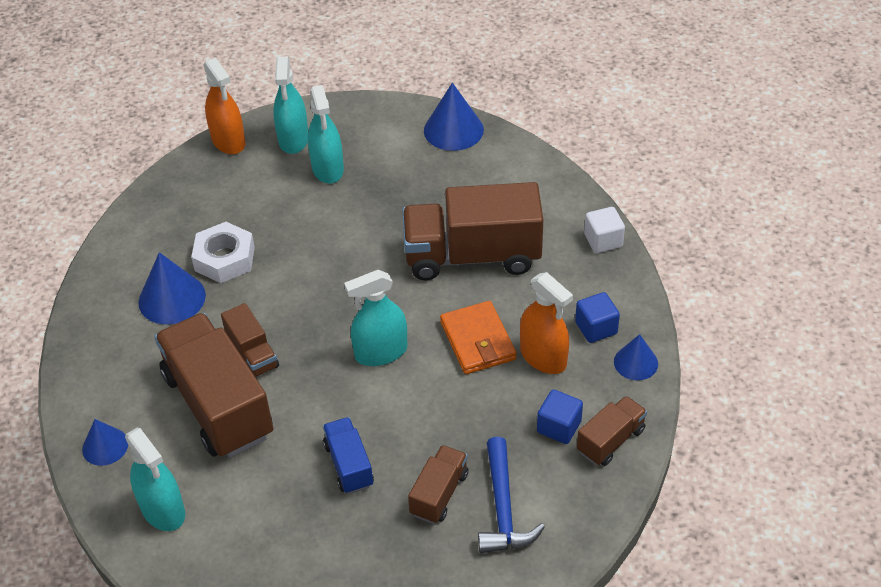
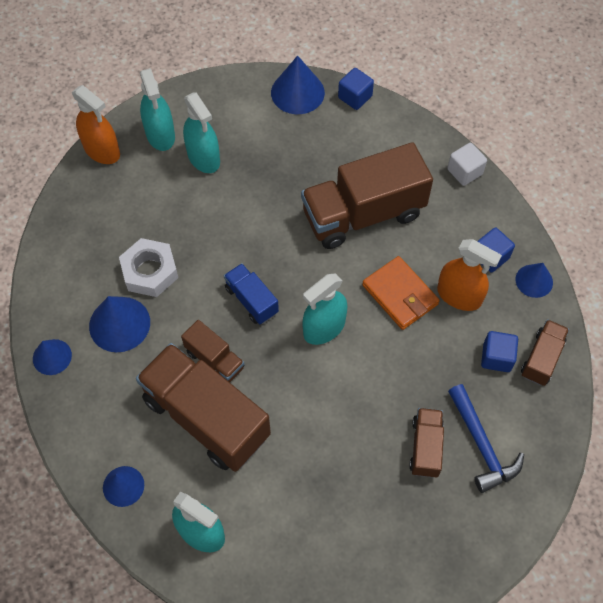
camera: 20 degrees left, 15 degrees up
(91, 312) = (52, 357): none -> blue cone
(349, 465) = (341, 442): blue truck -> blue truck (251, 300)
(513, 146) = (355, 97): none -> blue cube

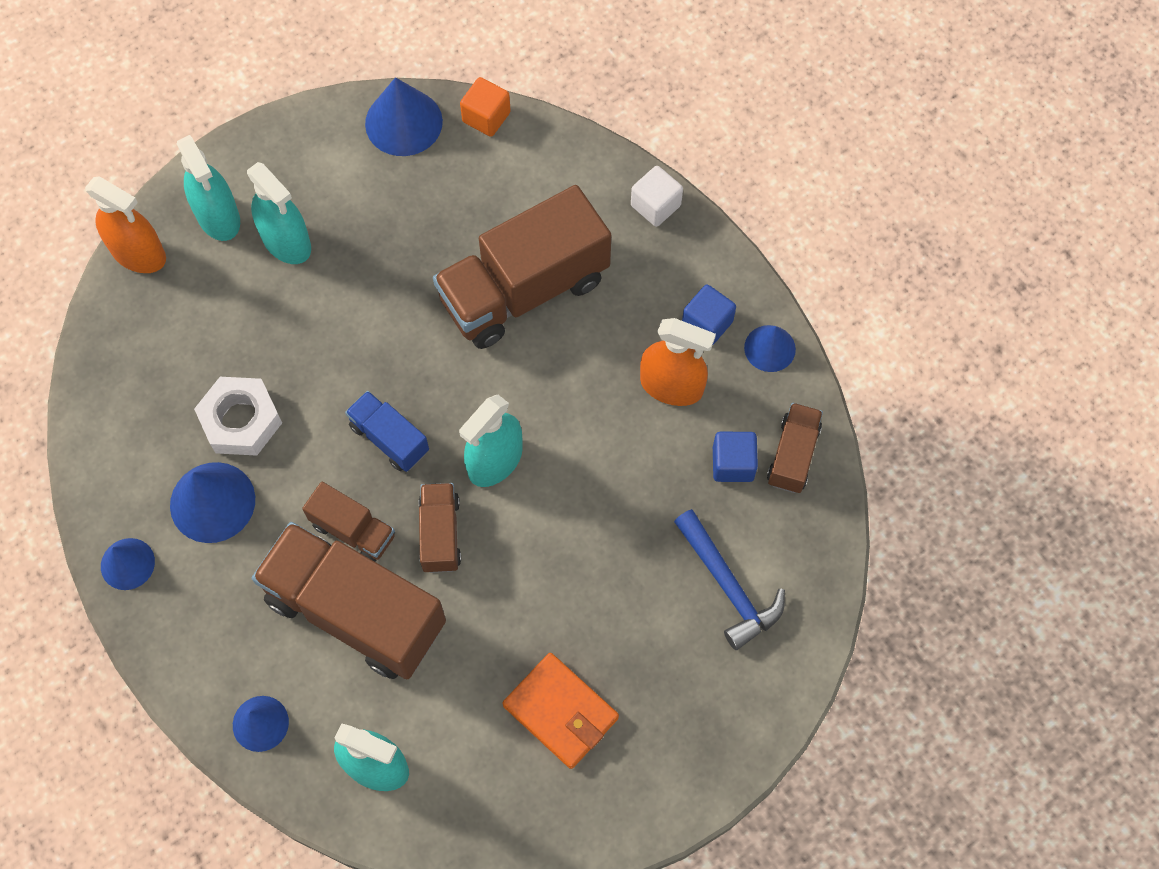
camera: 10 degrees left, 5 degrees up
(355, 97) = (486, 117): blue cube -> orange cube
(400, 295) = (591, 398): orange wallet -> orange wallet (560, 712)
(425, 447) = (655, 602): brown truck -> brown truck (440, 534)

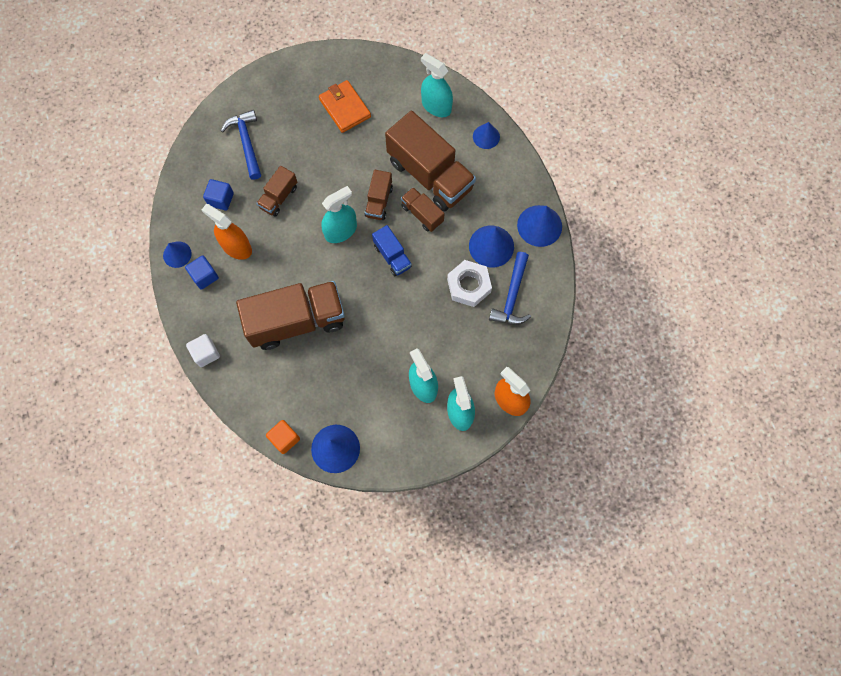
camera: 165 degrees left, 5 degrees up
(127, 564) = (539, 225): blue cone -> blue cone, size x1.60
(160, 421) = (512, 296): none -> blue hammer
(793, 455) = (189, 196): brown truck -> brown truck (279, 197)

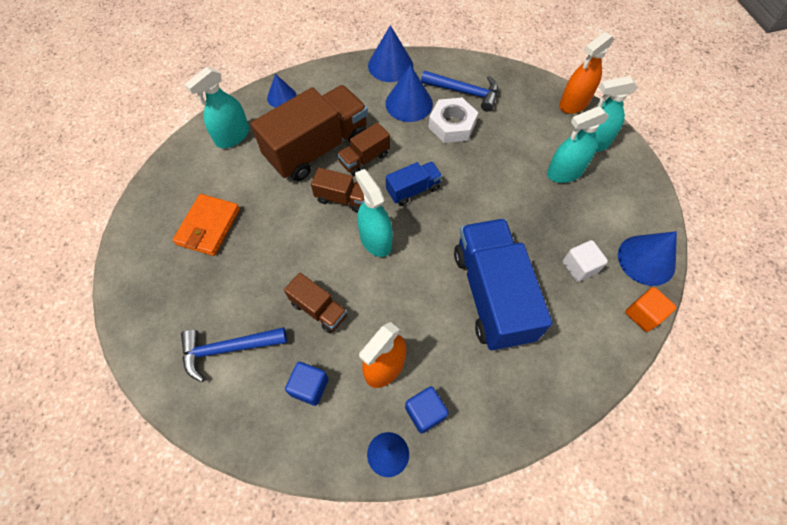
camera: 85 degrees left, 10 degrees down
(206, 353) = (539, 412): white cube -> white cube (579, 267)
(296, 321) = (492, 294): brown truck -> blue truck
(345, 108) = (208, 226): orange wallet -> orange wallet turned 45 degrees counterclockwise

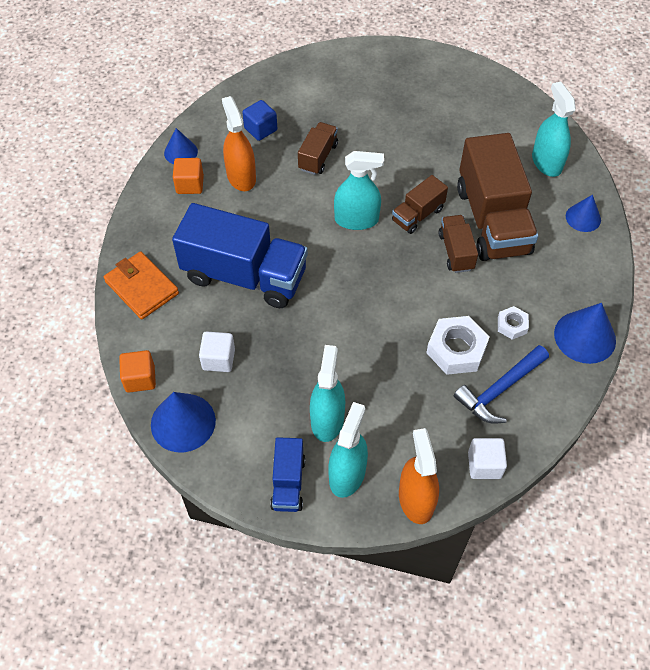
camera: 120 degrees right, 5 degrees down
(208, 226) = (447, 116): orange wallet -> orange wallet (142, 287)
(227, 349) = (324, 96): blue hammer -> none
(319, 309) = (318, 157): brown truck -> brown truck turned 135 degrees clockwise
(409, 103) = (512, 325): blue cone -> white nut
(413, 190) = (392, 273): blue truck -> blue truck (288, 483)
(425, 412) = (190, 184): blue cube -> orange cube
(523, 81) = (484, 465): none -> white cube

